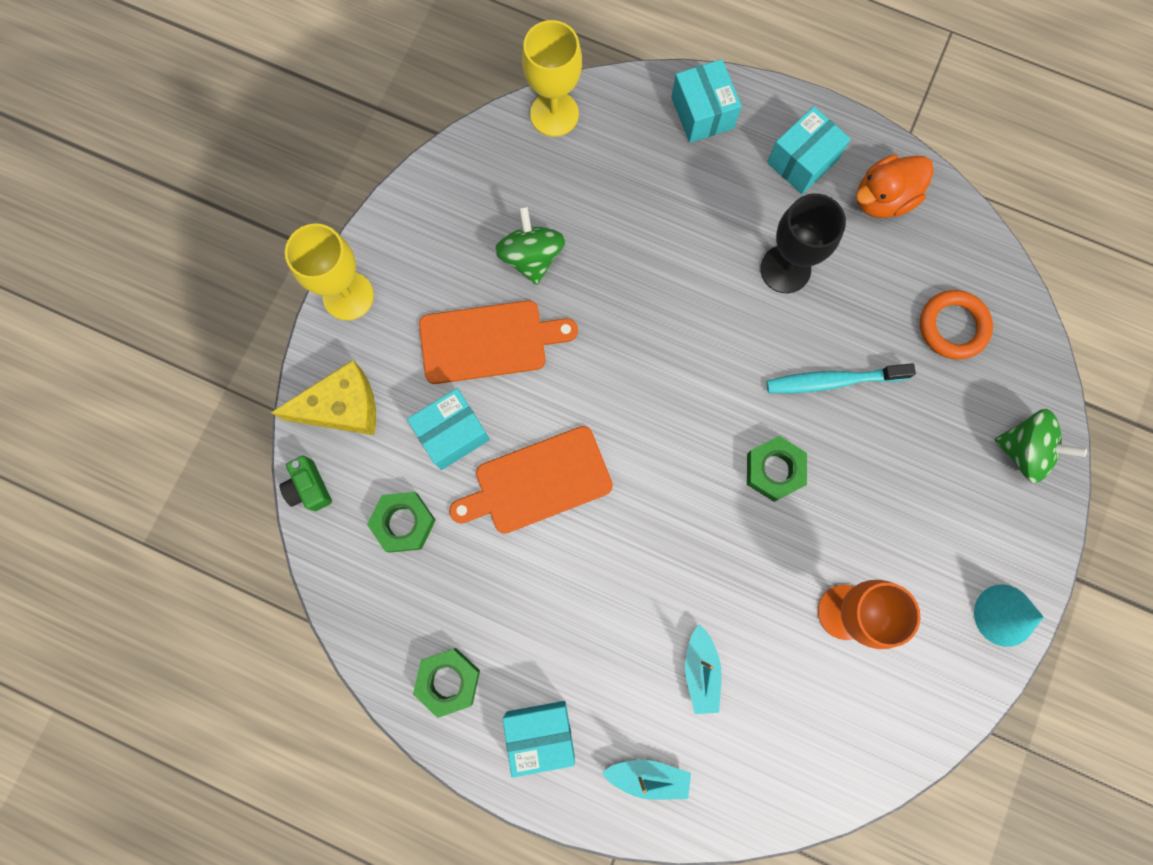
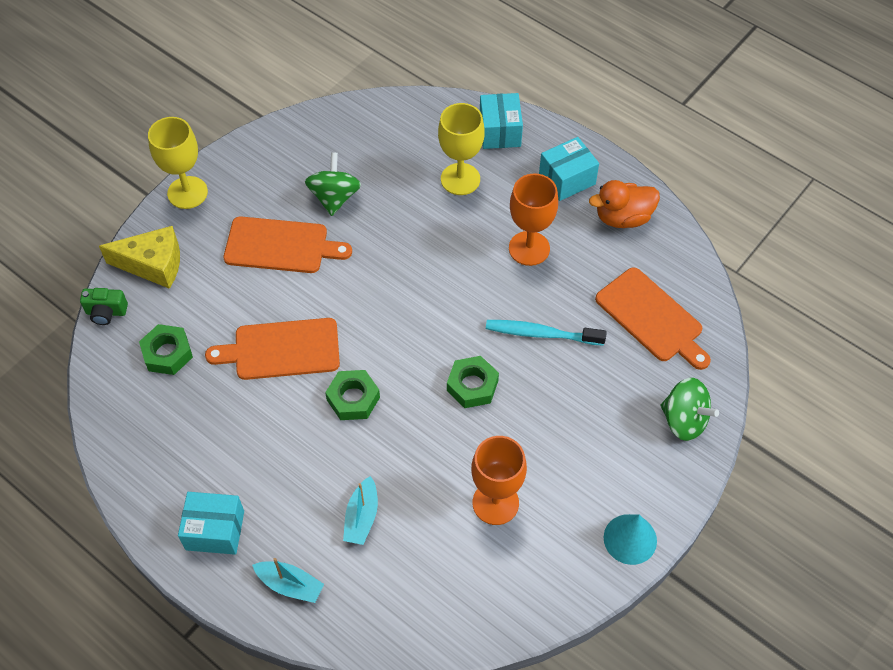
camera: 15 degrees right, 20 degrees down
(309, 488) = (106, 312): green camera -> green camera turned 75 degrees counterclockwise
(448, 681) = (157, 473): green nut -> green nut (353, 398)
(452, 434) = (229, 301): turquoise box -> none
(554, 114) = (387, 109): yellow goblet -> yellow goblet (460, 179)
(785, 269) = (529, 248): black goblet -> orange goblet
(952, 326) = (652, 318): orange ring -> orange cutting board

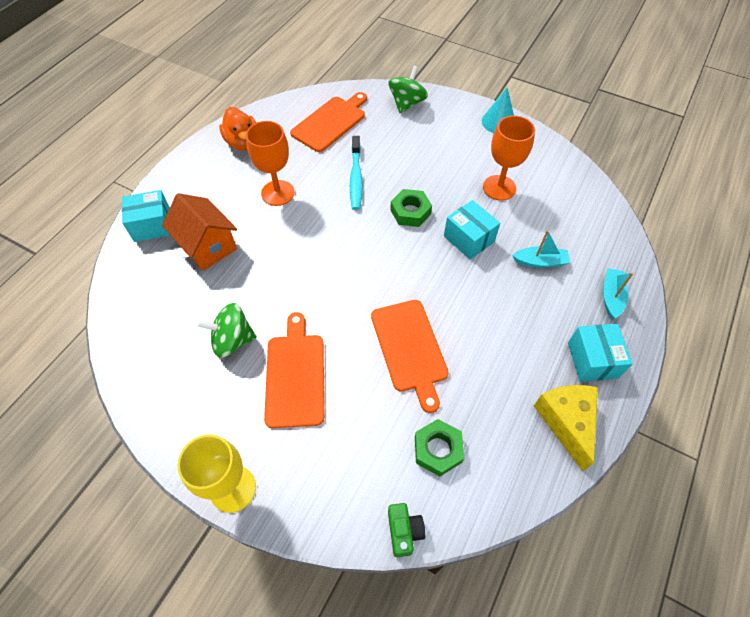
camera: 100 degrees left, 0 degrees up
(153, 264) = (334, 498): yellow cheese -> yellow cheese (566, 422)
(353, 398) = (443, 285): green nut -> none
(460, 179) = (207, 246): yellow goblet -> orange house
(567, 179) = (206, 177): turquoise box -> turquoise box (469, 239)

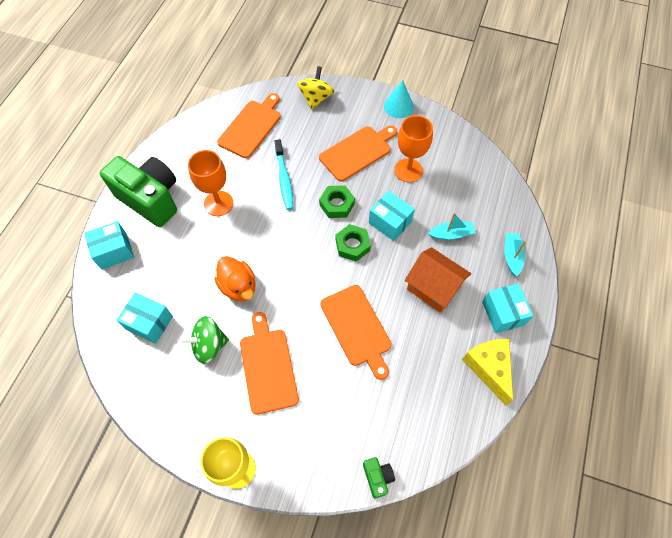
camera: 10 degrees left, 5 degrees up
(171, 305) = (149, 323): none -> turquoise box
(205, 179) = (151, 199): none -> green camera
(207, 246) = (168, 263): orange house -> orange house (433, 288)
(243, 143) = (176, 158): orange duck -> orange duck (238, 286)
(407, 103) = (316, 98): green spinning top -> yellow spinning top
(438, 449) = (393, 408): green nut -> green nut (352, 245)
(444, 161) = (357, 152): none -> orange cutting board

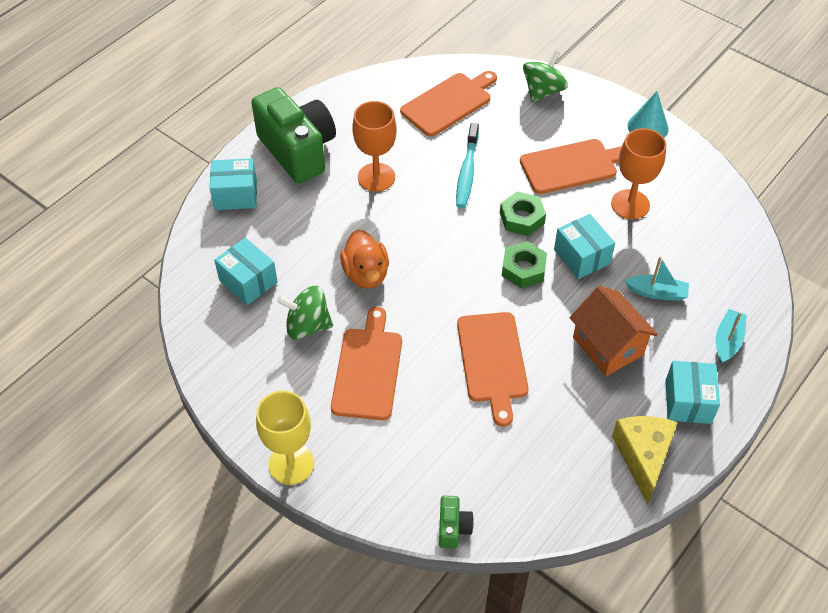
camera: 20 degrees right, 10 degrees down
(316, 98) = (543, 91): yellow spinning top -> green spinning top

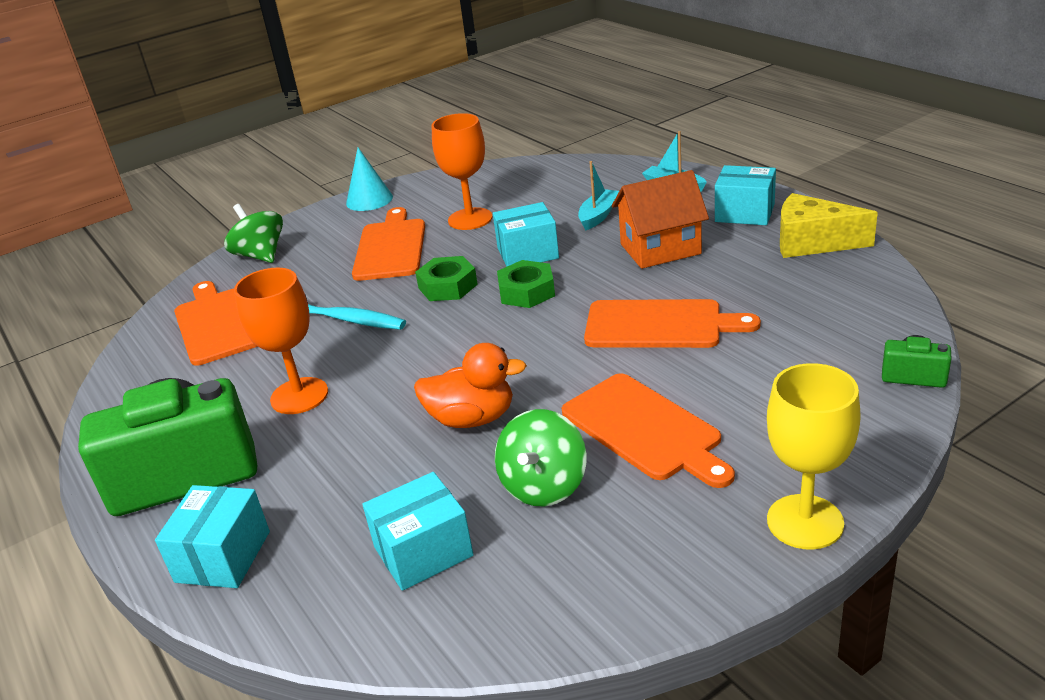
camera: 70 degrees left, 20 degrees down
(368, 369) = (644, 429): orange cutting board -> orange cutting board turned 150 degrees counterclockwise

